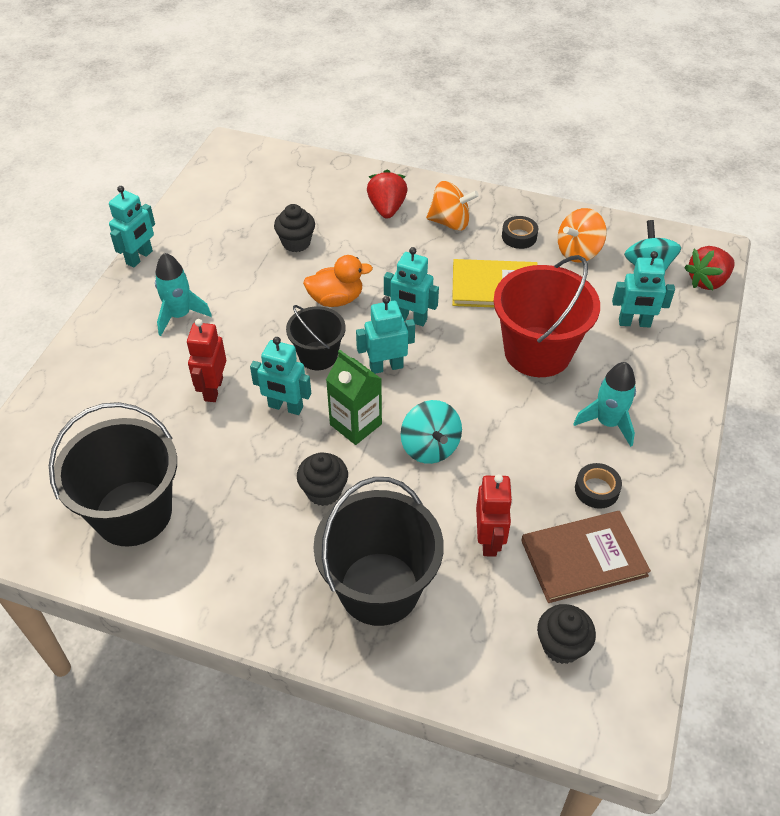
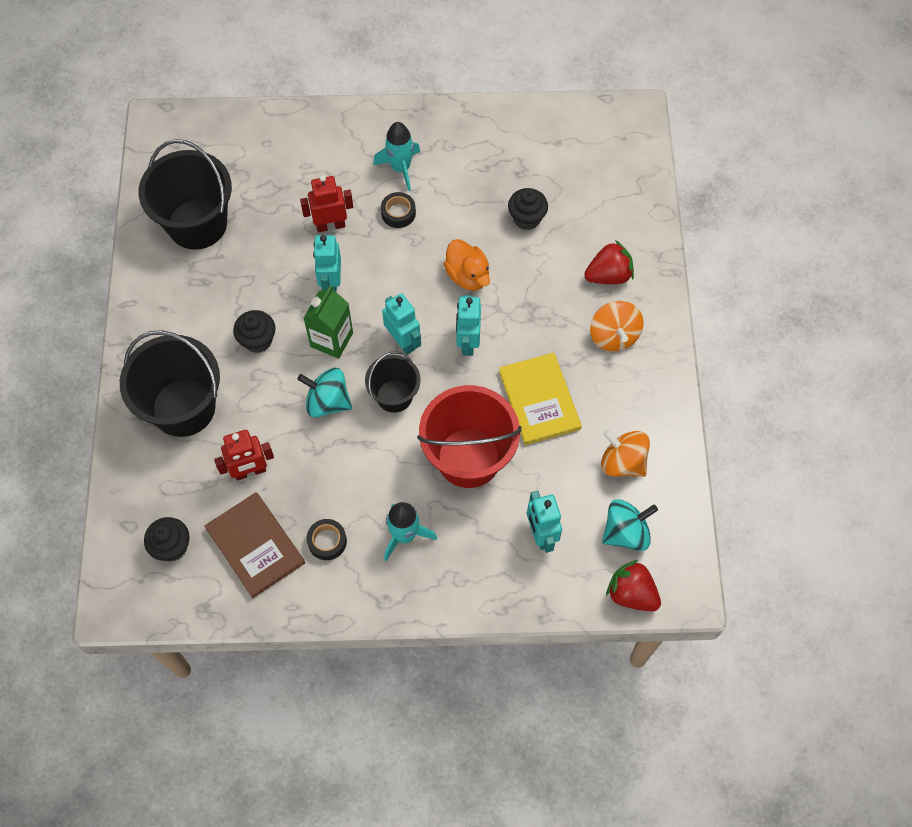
camera: 70 degrees right, 15 degrees up
(140, 257) = (455, 110): turquoise robot -> none
(318, 356) = (395, 286): black bucket -> black bucket (394, 396)
(430, 447) = (327, 402): turquoise spinning top -> turquoise spinning top turned 60 degrees clockwise
(519, 236) = (621, 403): black tape -> black tape (398, 213)

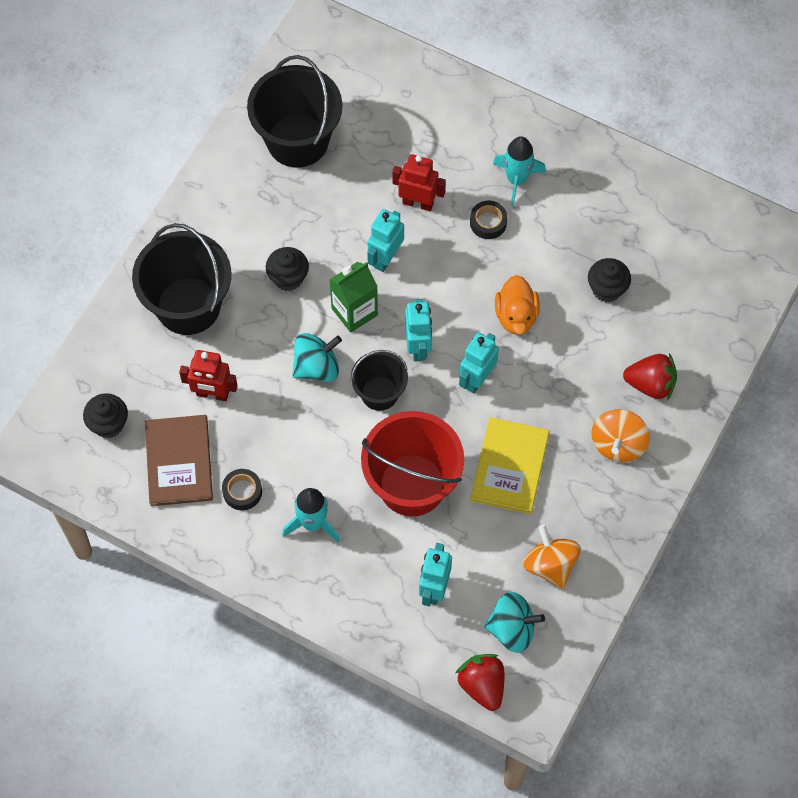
camera: 30 degrees right, 0 degrees up
(327, 402) = (317, 367): turquoise spinning top -> turquoise spinning top turned 105 degrees clockwise

